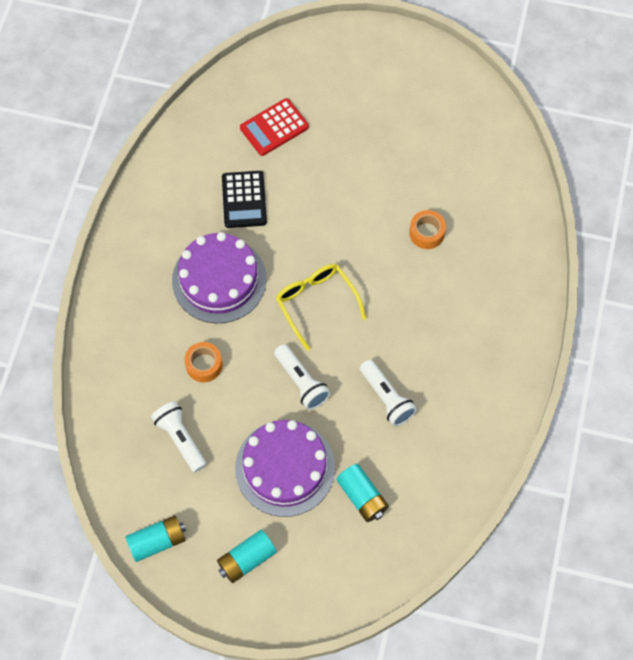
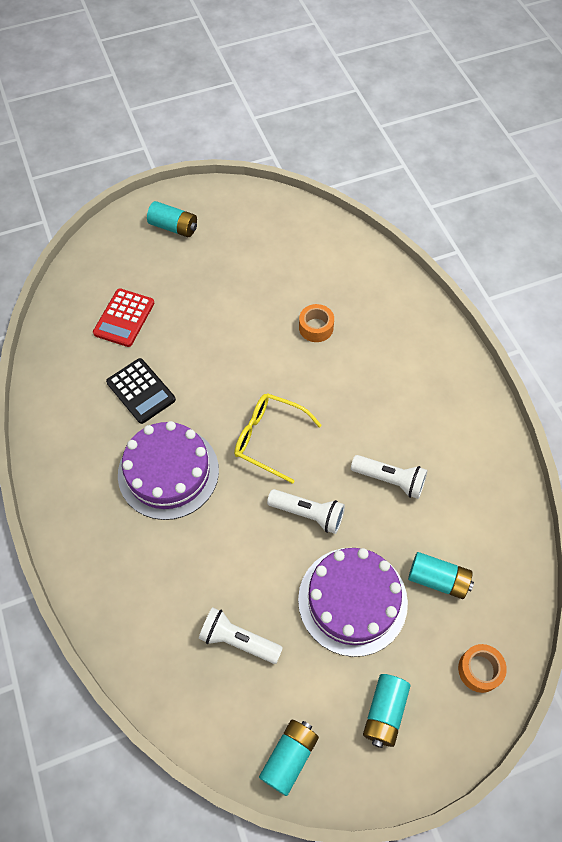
camera: 35 degrees left, 5 degrees down
(204, 365) = (210, 556): orange tape -> orange tape (479, 670)
(374, 67) = (174, 227): none -> turquoise battery

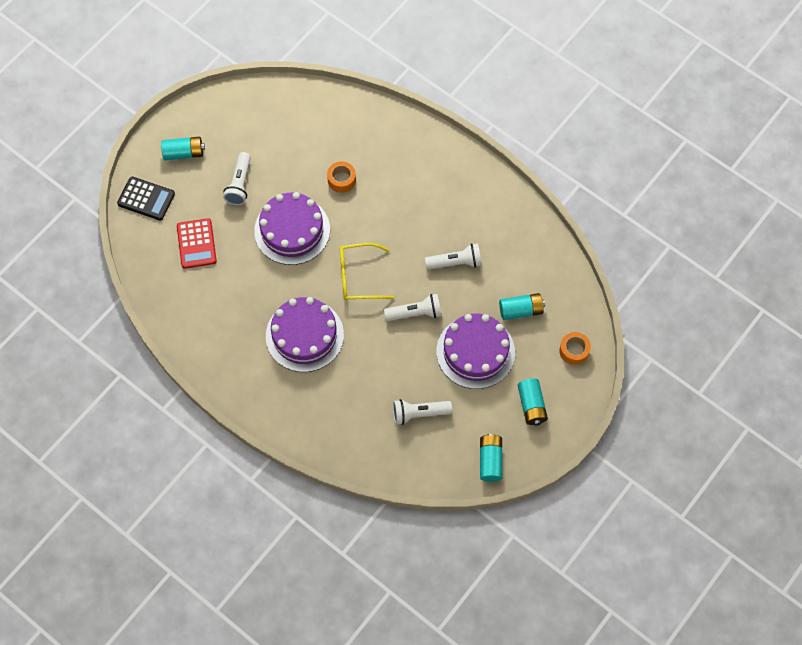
camera: 30 degrees left, 5 degrees up
(141, 391) = (247, 290): black calculator -> black calculator (146, 199)
(207, 281) = (240, 184): none -> white flashlight
(230, 353) = (292, 230): none -> purple cake

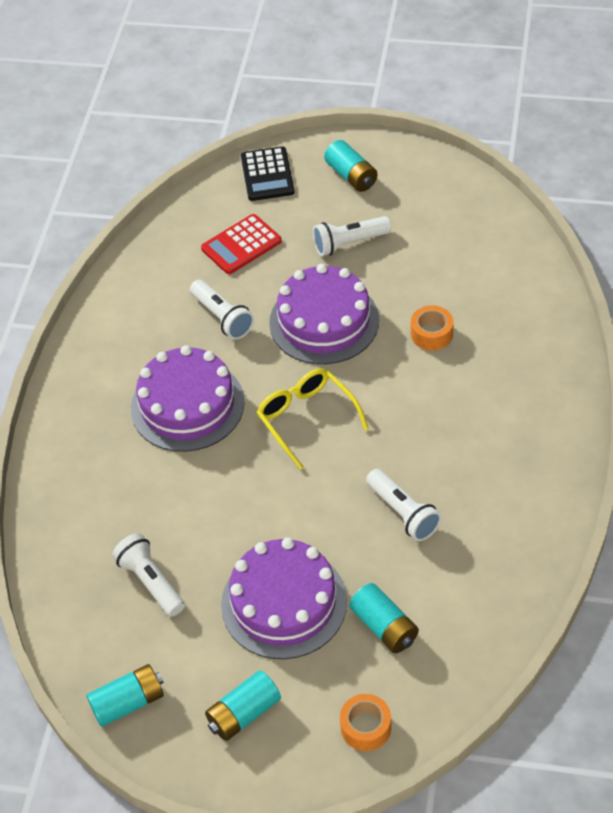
camera: 65 degrees right, 15 degrees down
(415, 313) = (296, 505): white flashlight -> white flashlight (222, 317)

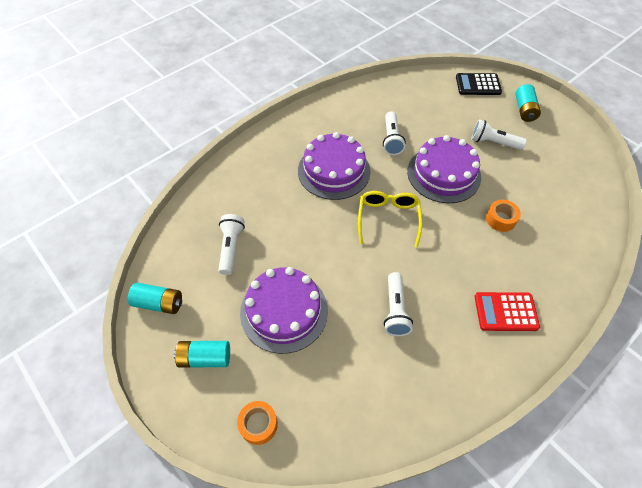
camera: 35 degrees right, 5 degrees up
(241, 245) = (433, 110): red calculator -> red calculator (505, 312)
(267, 175) = (478, 85): black calculator -> black calculator turned 60 degrees clockwise
(384, 627) = (324, 370): turquoise battery -> none

